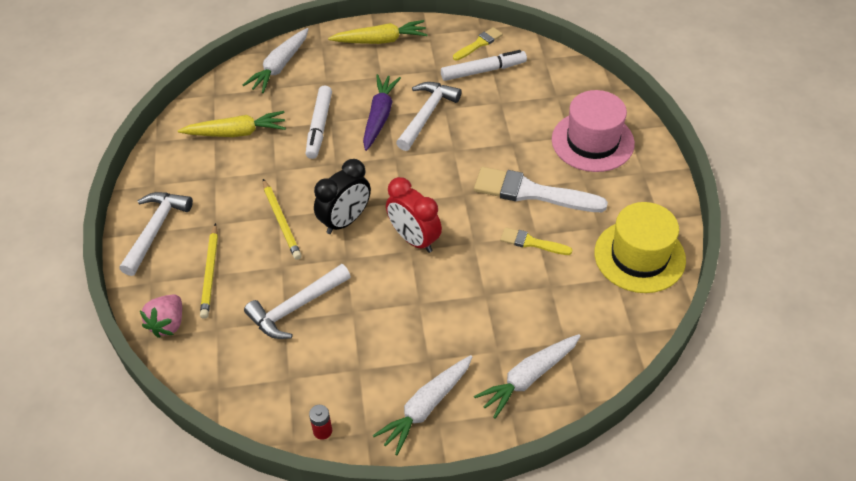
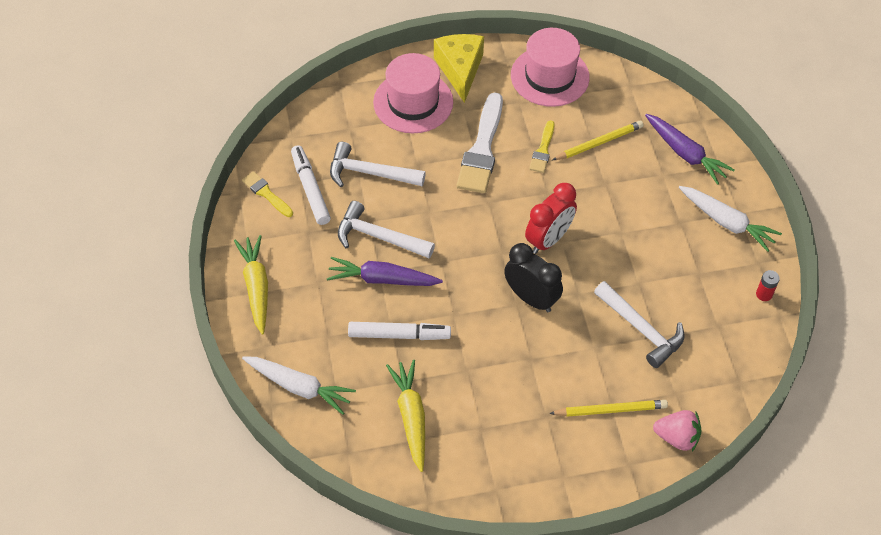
camera: 95 degrees left, 5 degrees up
(155, 230) = (561, 474): white hammer -> white hammer (370, 173)
(281, 221) = (537, 355): yellow pencil -> yellow pencil (599, 143)
(529, 378) = (685, 153): white carrot -> purple carrot
(639, 256) = (550, 76): yellow hat -> pink hat
(641, 179) = (460, 70): none -> yellow cheese

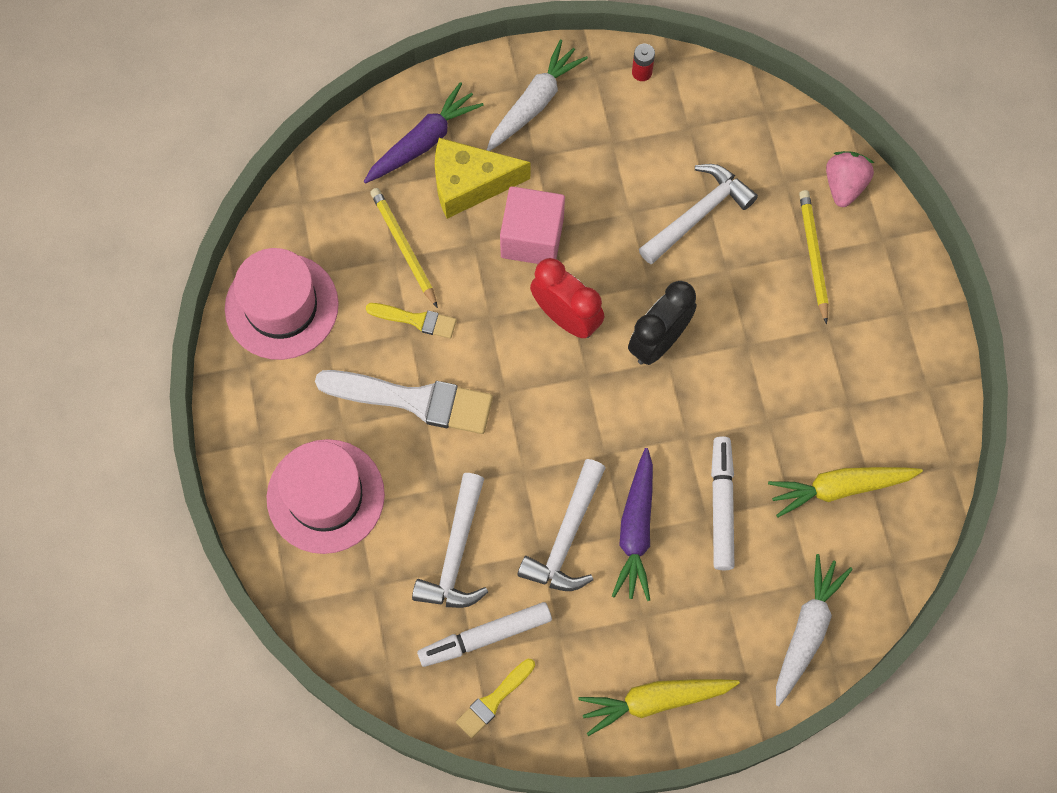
camera: 90 degrees left, 15 degrees up
(460, 70) = (264, 430): yellow cheese -> yellow cheese (469, 184)
(612, 219) = (532, 238): none -> pink cube

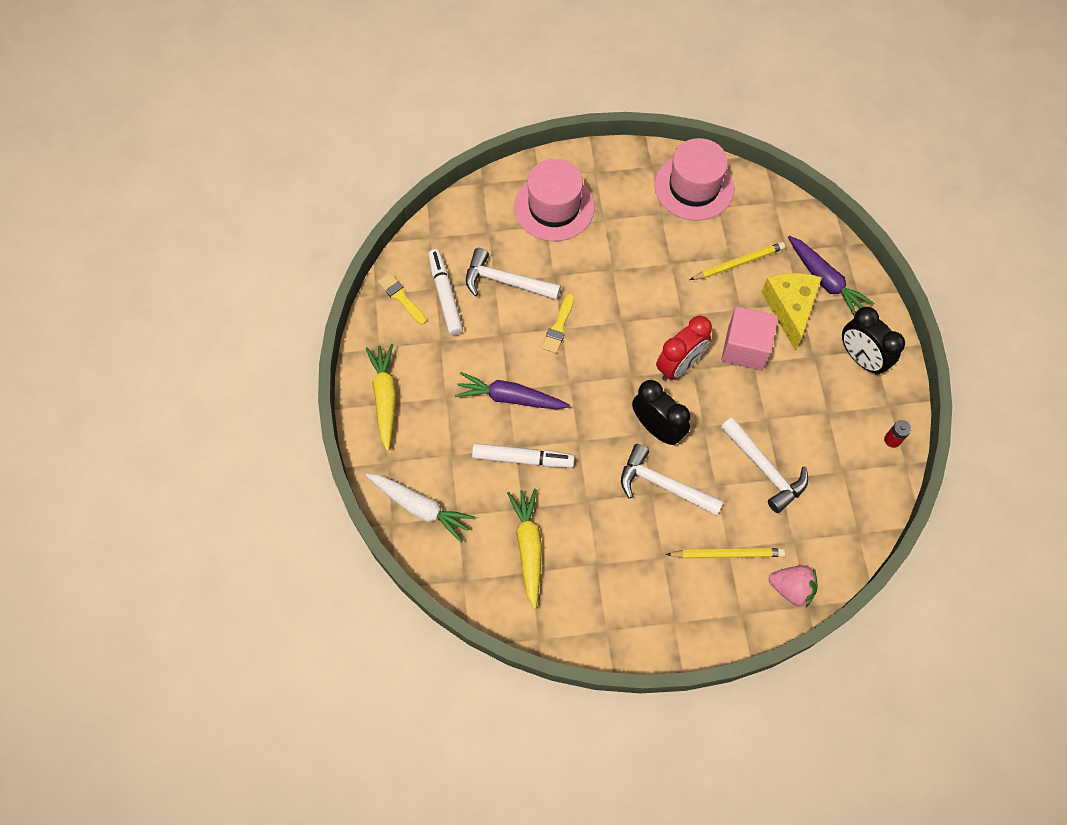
camera: 95 degrees right, 5 degrees down
(414, 400) = (619, 263): white brush -> none
(416, 320) = (681, 267): yellow brush -> yellow brush (558, 327)
(534, 103) = (861, 358): white carrot -> black clock
(567, 537) = (510, 352): white hammer -> white hammer (663, 485)

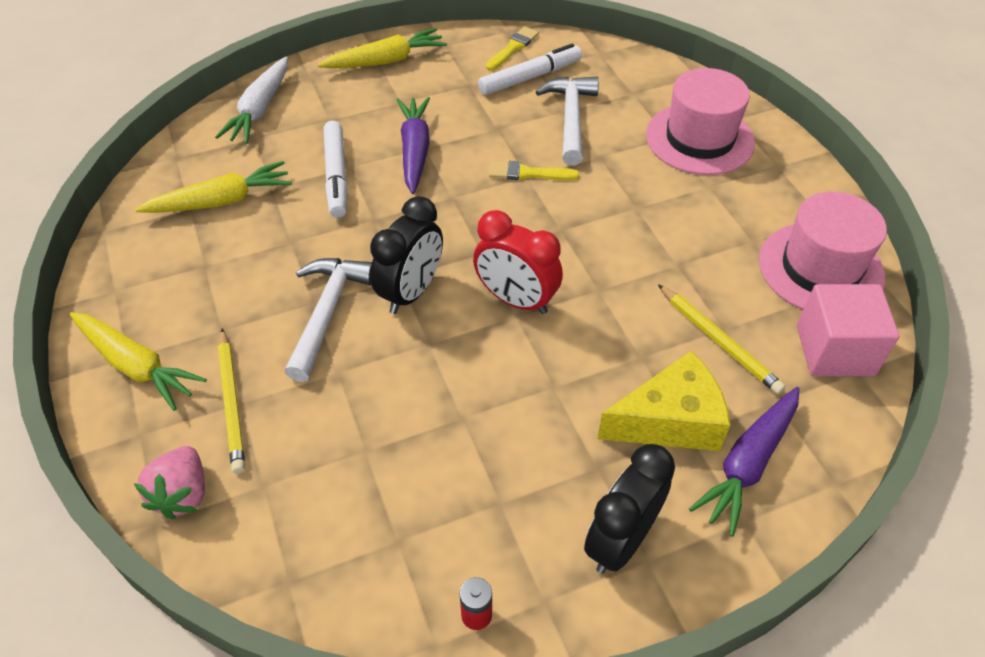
camera: 75 degrees right, 15 degrees down
(682, 615) = (136, 365): none -> yellow carrot
(745, 348) = (575, 372): pink cube -> pink cube (834, 350)
(764, 469) = (377, 428): white hammer -> none

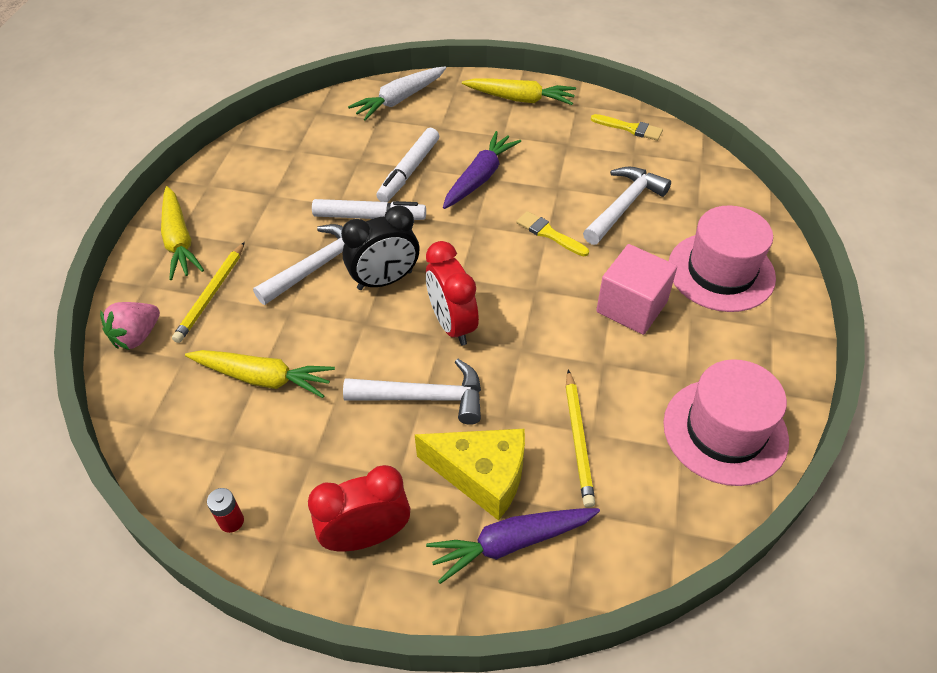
camera: 35 degrees right, 0 degrees up
(221, 201) = (319, 154): yellow carrot -> yellow carrot (263, 378)
(513, 48) = (630, 128): yellow brush -> yellow brush turned 45 degrees clockwise
(530, 77) = (622, 158): white marker -> white marker (369, 217)
(553, 381) = (424, 397): none -> white hammer
(620, 540) = (366, 536): black clock -> red clock
(834, 350) = (670, 502): pink cube -> pink cube (631, 307)

